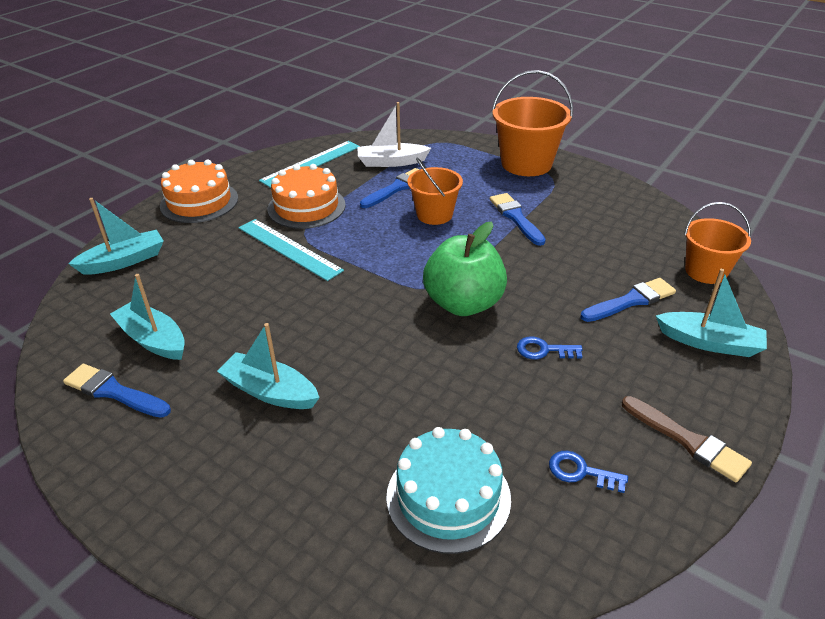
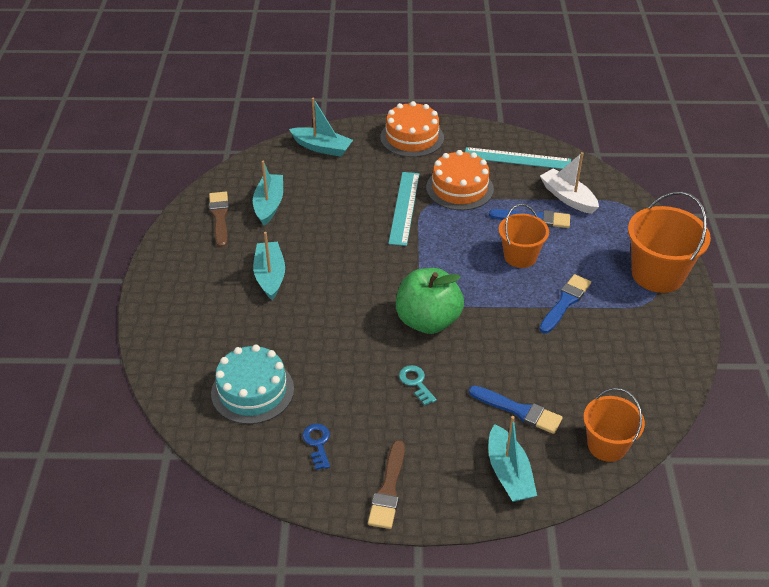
camera: 55 degrees right, 5 degrees up
(114, 392) = (220, 217): blue brush -> brown brush
(544, 350) = (416, 383): blue key -> turquoise key

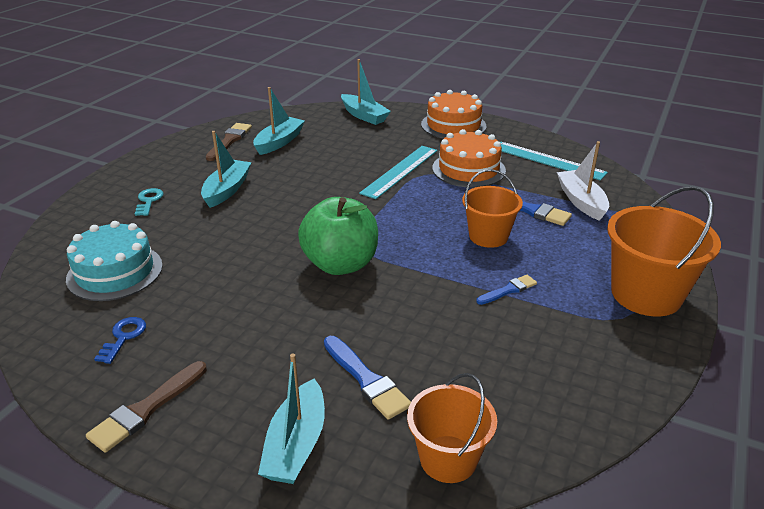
camera: 25 degrees right, 10 degrees down
(416, 383) = (276, 315): turquoise key -> turquoise key (149, 201)
(565, 302) = (508, 290): blue brush -> blue brush, size x0.64

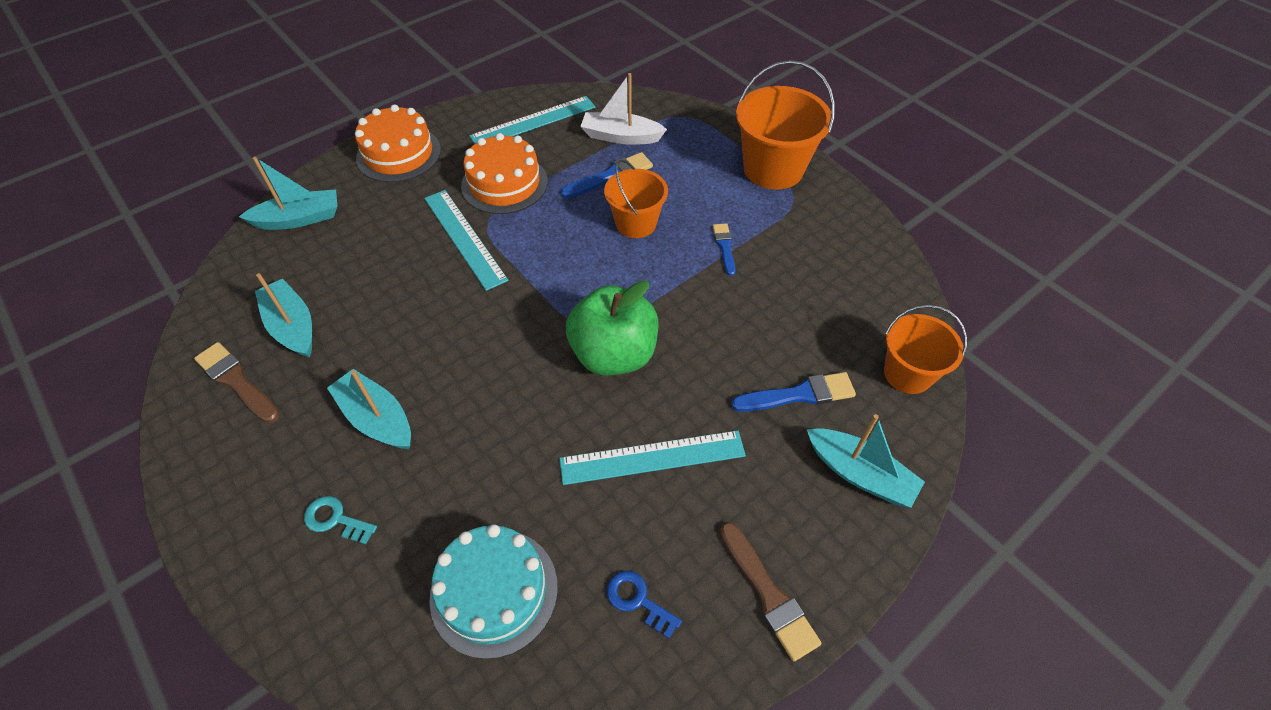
camera: 65 degrees left, 20 degrees up
(252, 310) = (652, 458): none -> turquoise ruler

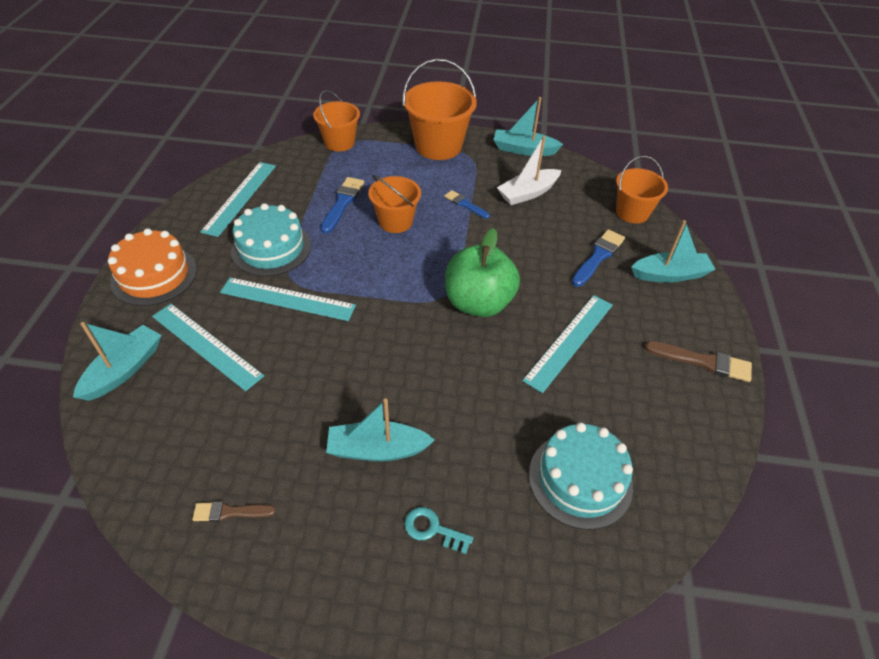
camera: 45 degrees left, 5 degrees down
(237, 381) = (230, 512): brown brush -> brown brush, size x0.64
(292, 326) = (226, 443): turquoise boat -> turquoise boat (524, 150)
(335, 519) = (432, 529): turquoise key -> turquoise key turned 45 degrees clockwise
(366, 237) = (206, 345): none -> turquoise ruler
(504, 183) = (271, 248): orange cake -> turquoise cake
(621, 136) = (318, 175): white boat -> white boat (528, 193)
(638, 600) = (653, 417): blue key -> none
(679, 113) = (339, 142): none -> orange bucket

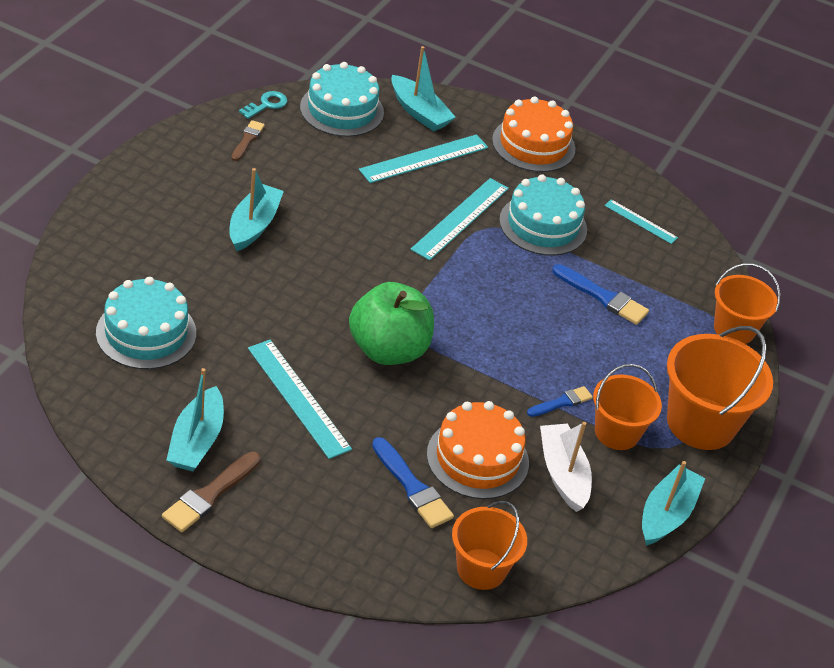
camera: 105 degrees right, 5 degrees down
(139, 439) = (342, 110): none -> turquoise cake
(240, 197) = (640, 221): turquoise ruler -> turquoise ruler, size x0.56
(395, 221) = (551, 330): orange bucket -> orange bucket (617, 432)
(432, 529) = (163, 232): turquoise key -> turquoise key (266, 104)
(547, 232) = (477, 458): none -> orange cake
(670, 275) = (349, 542): turquoise boat -> turquoise boat (196, 440)

